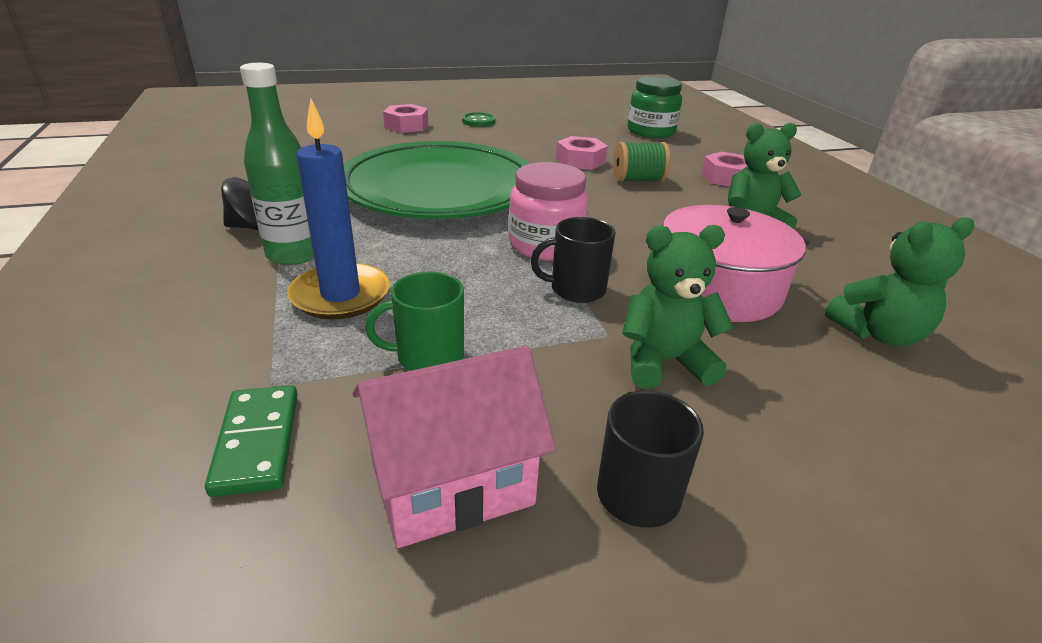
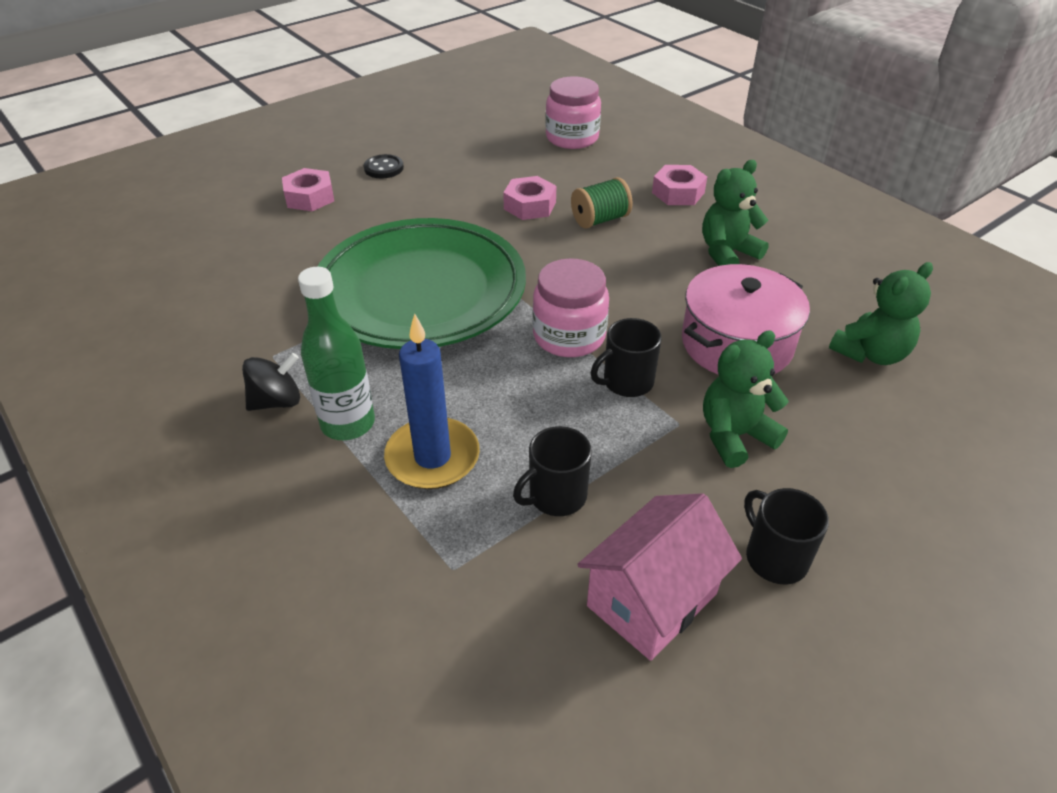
camera: 20 degrees left, 10 degrees up
(257, 442) = (487, 622): green domino -> none
(428, 357) = (556, 496): green mug -> black mug
(478, 121) = (384, 168): green button -> black button
(651, 131) = (572, 138): green jar -> pink jar

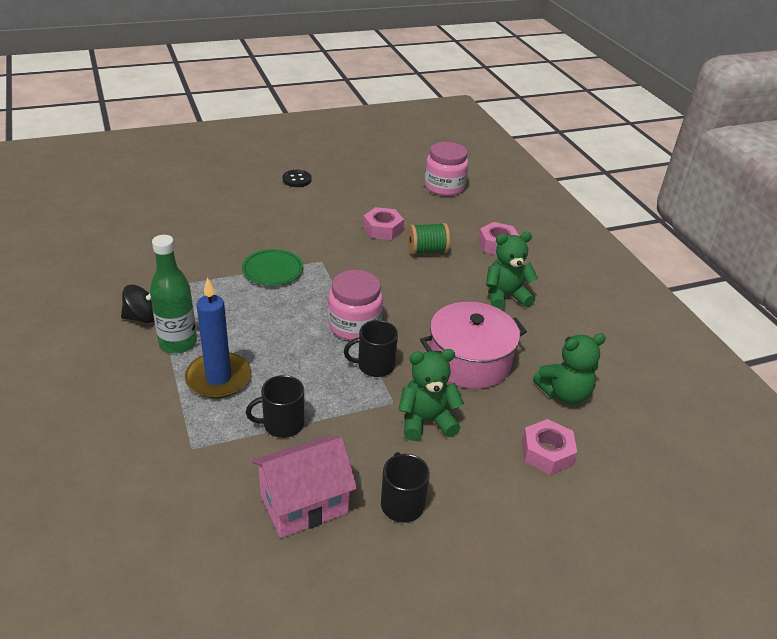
camera: 15 degrees right, 5 degrees down
(309, 197) = (236, 189): pink nut -> pink nut (547, 452)
(421, 292) = (272, 270): green plate -> green plate, size x0.40

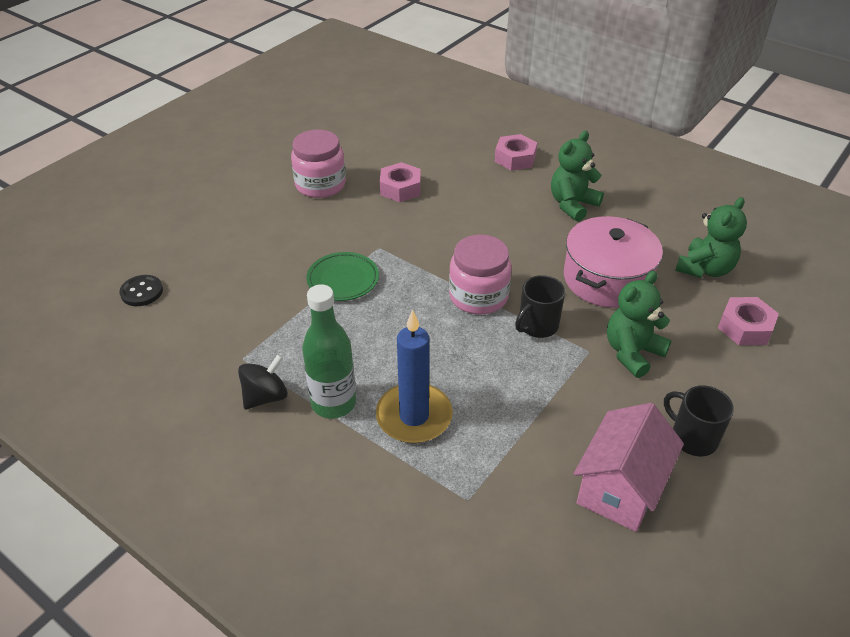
camera: 30 degrees left, 5 degrees up
(282, 424) = (521, 426): black mug -> none
(297, 179) = (260, 173): black button -> black button (142, 292)
(427, 251) = (462, 192): green spool -> none
(444, 187) = (410, 121): pink jar -> pink jar (320, 185)

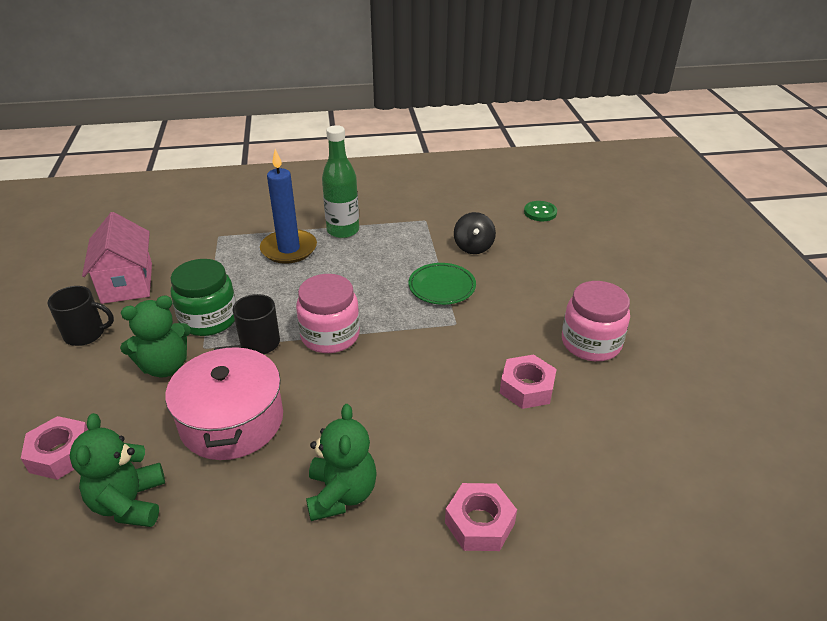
camera: 135 degrees right, 5 degrees down
(142, 292) = (540, 212): black button -> green button
(265, 397) = (383, 214): black spinning top -> black spinning top (473, 247)
(564, 377) = (209, 319): none -> green jar
(632, 352) = (165, 366): green teddy bear -> green teddy bear turned 60 degrees clockwise

